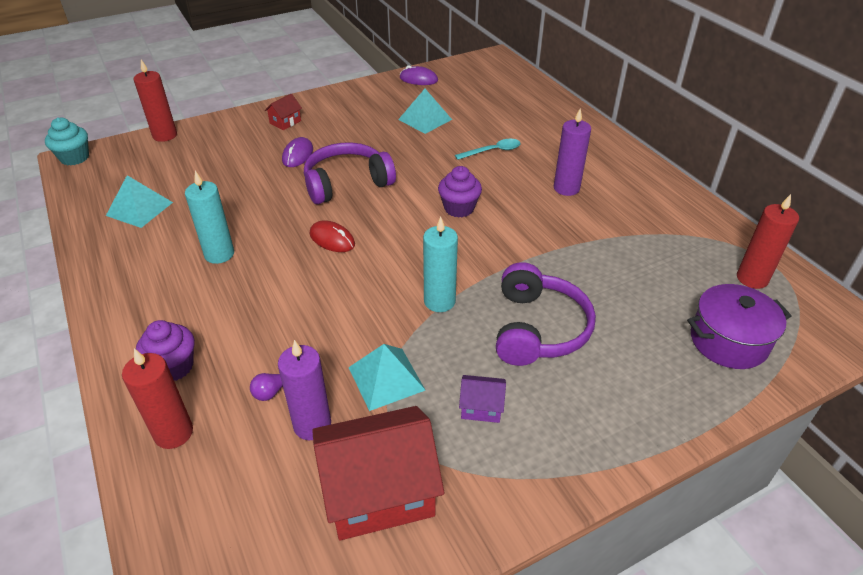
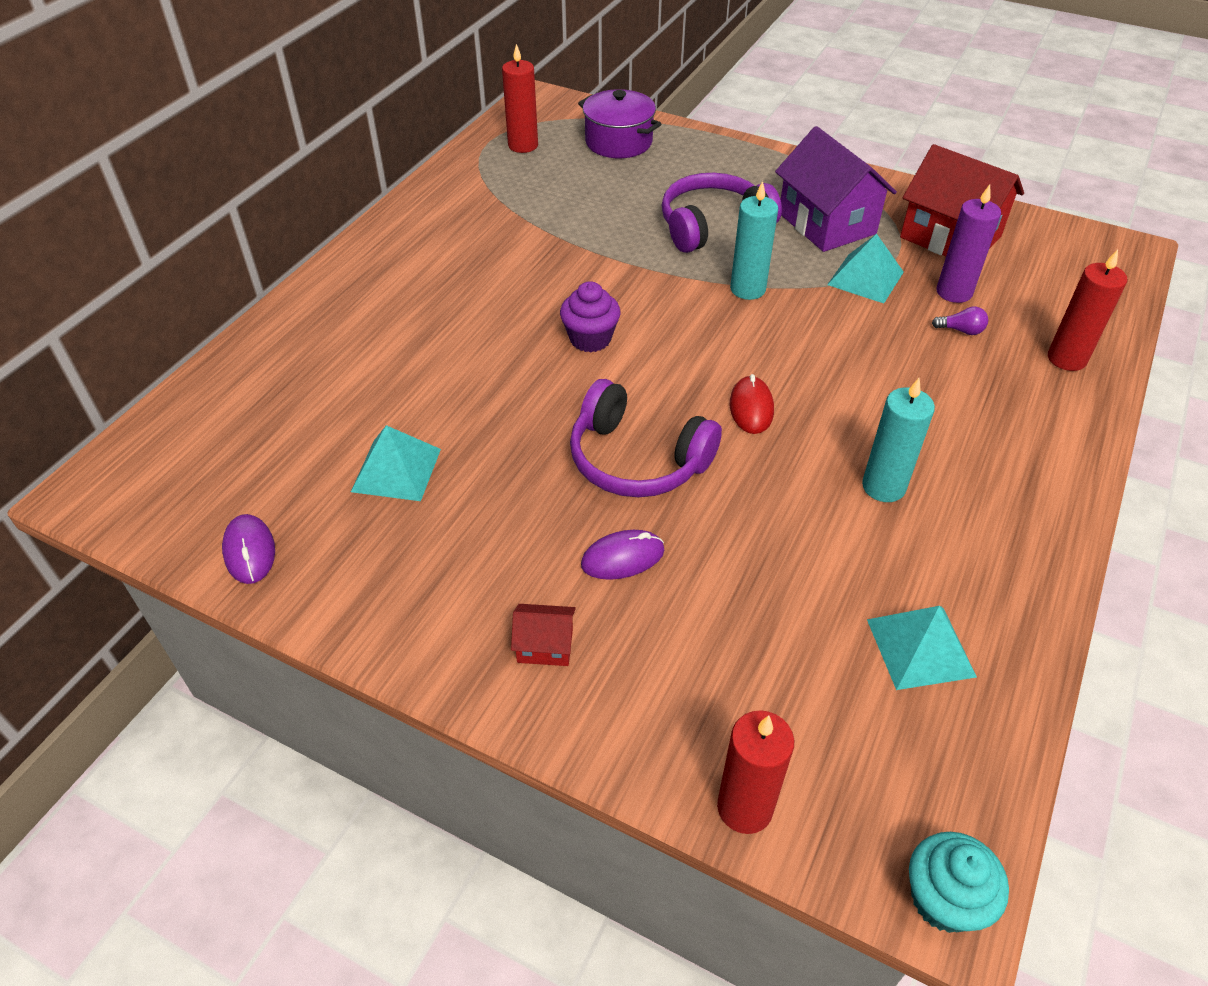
camera: 125 degrees left, 5 degrees up
(173, 367) = (1029, 406): purple cupcake -> none
(481, 407) = (827, 223): purple house -> purple house, size x2.24
(492, 151) = (435, 363): turquoise spoon -> none
(566, 188) = (471, 278): purple candle -> none

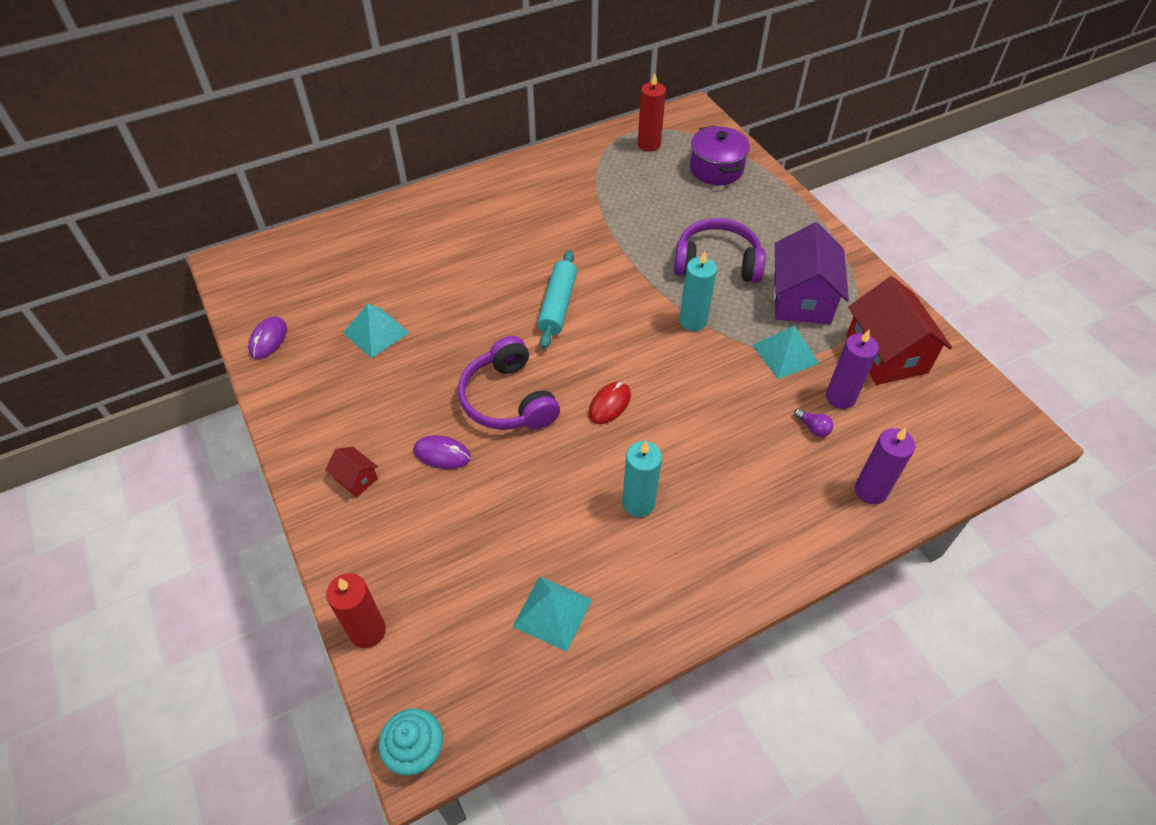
camera: 35 degrees right, 5 degrees up
(590, 339) = (557, 305): purple cupcake -> turquoise rolling pin
(1066, 359) = (870, 491): red candle -> purple candle

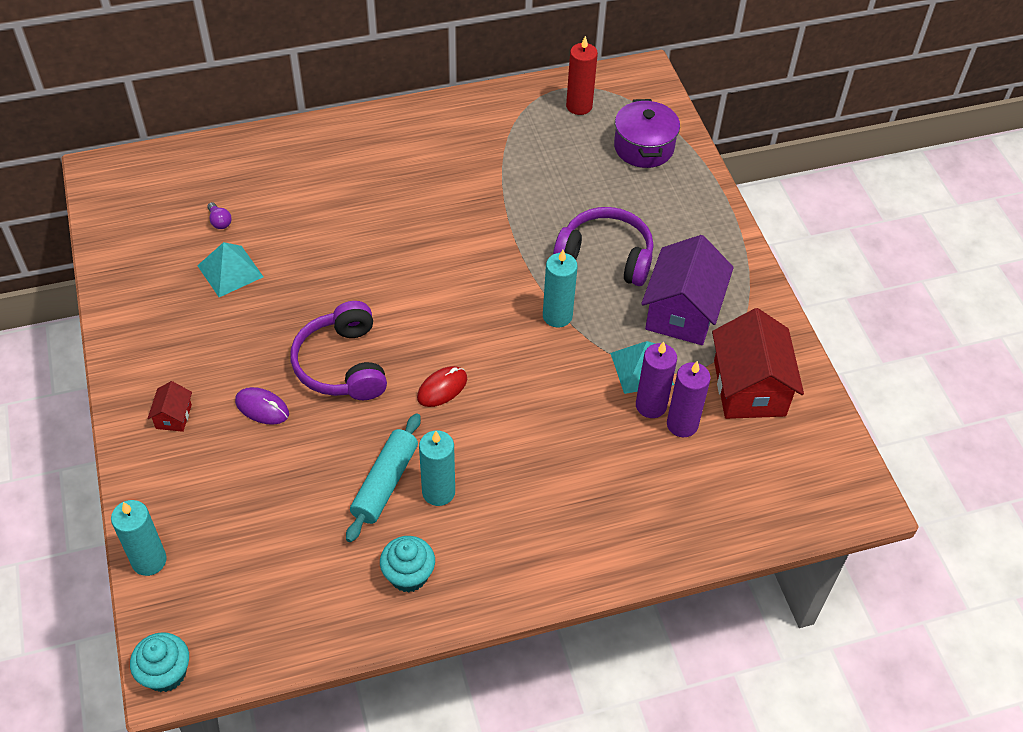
camera: 10 degrees right, 0 degrees up
(268, 339) = (122, 260): purple mouse -> none
(356, 479) = (173, 416): red house -> red house turned 45 degrees clockwise
(367, 631) = (149, 561): red candle -> turquoise candle
(552, 613) = (323, 578): turquoise pyramid -> none
(557, 305) = (422, 274): turquoise rolling pin -> turquoise rolling pin (385, 483)
(636, 592) = (408, 575): none -> turquoise cupcake
(813, 428) = (641, 451): purple light bulb -> purple light bulb (219, 222)
(870, 491) = (675, 524): purple candle -> purple candle (651, 405)

